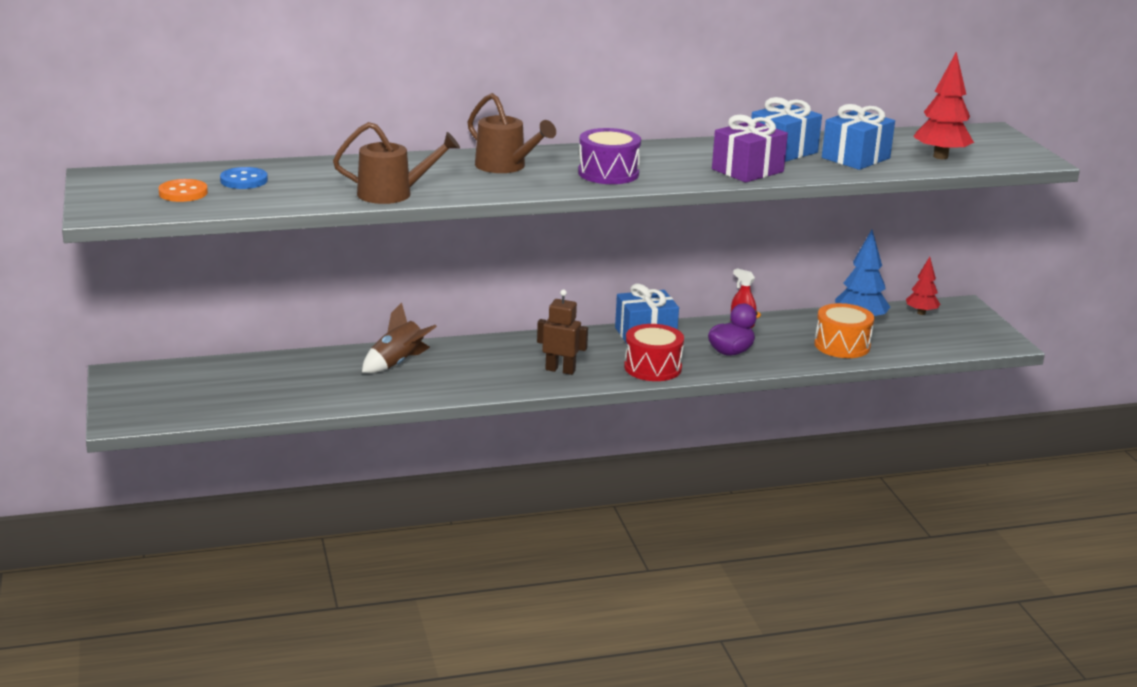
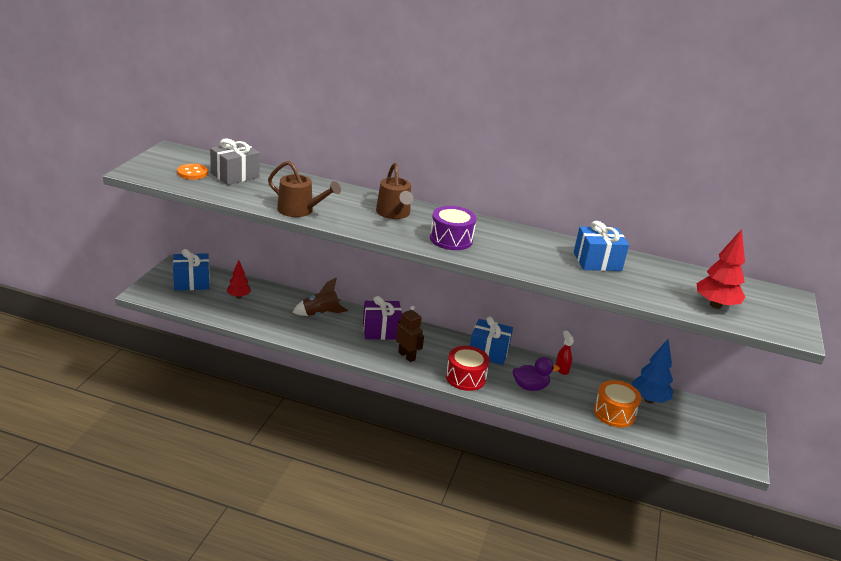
camera: 30 degrees right, 5 degrees up
(244, 180) = (235, 175): blue button -> grey gift
(747, 170) = (549, 268): purple gift -> purple gift (381, 330)
(855, 158) = (645, 284): blue gift -> blue gift (191, 282)
(921, 313) = (704, 411): red tree -> red tree (239, 296)

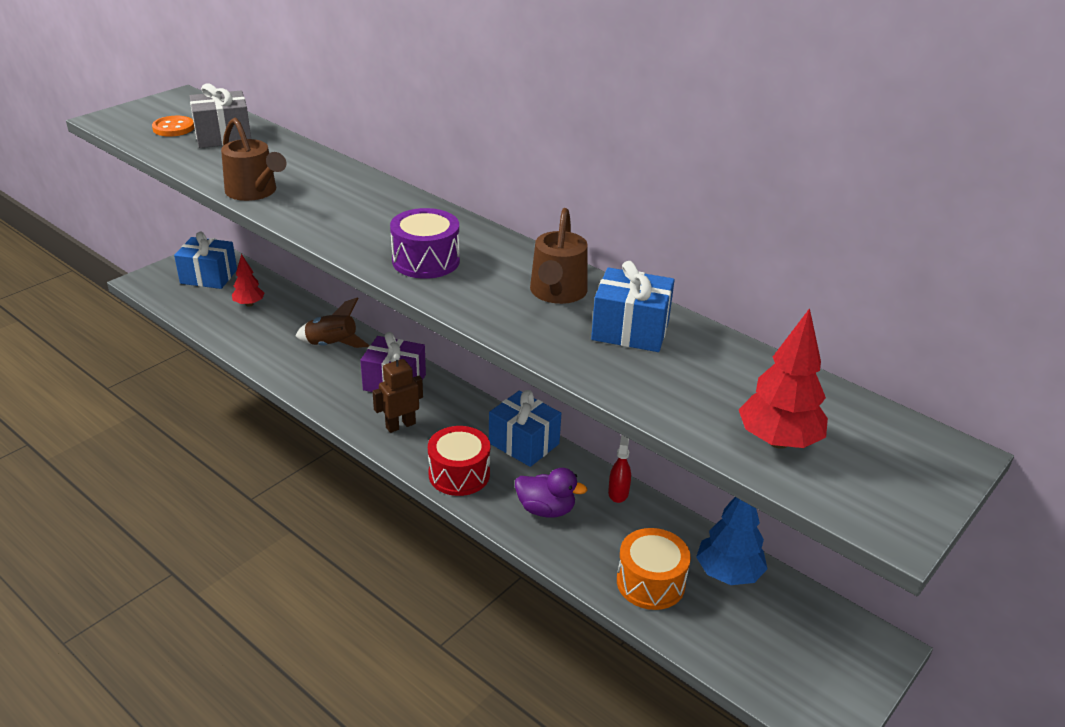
camera: 25 degrees right, 5 degrees up
(394, 213) = (381, 213): brown watering can -> brown watering can (557, 293)
(407, 356) = (400, 425): brown robot -> brown robot turned 105 degrees counterclockwise

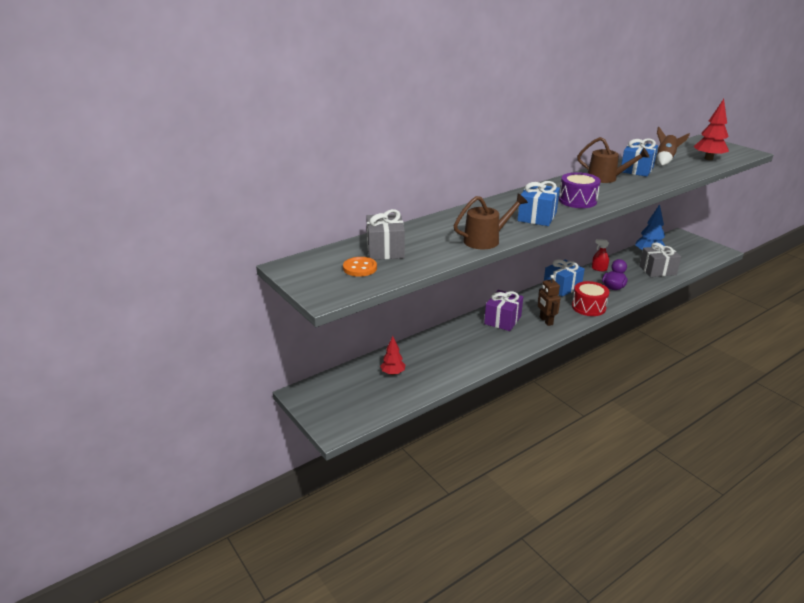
camera: 75 degrees left, 5 degrees down
(209, 277) = (342, 393): blue gift -> blue gift (537, 217)
(332, 345) = (457, 340): brown rocket -> brown rocket (665, 160)
(650, 582) = (657, 270): orange drum -> grey gift

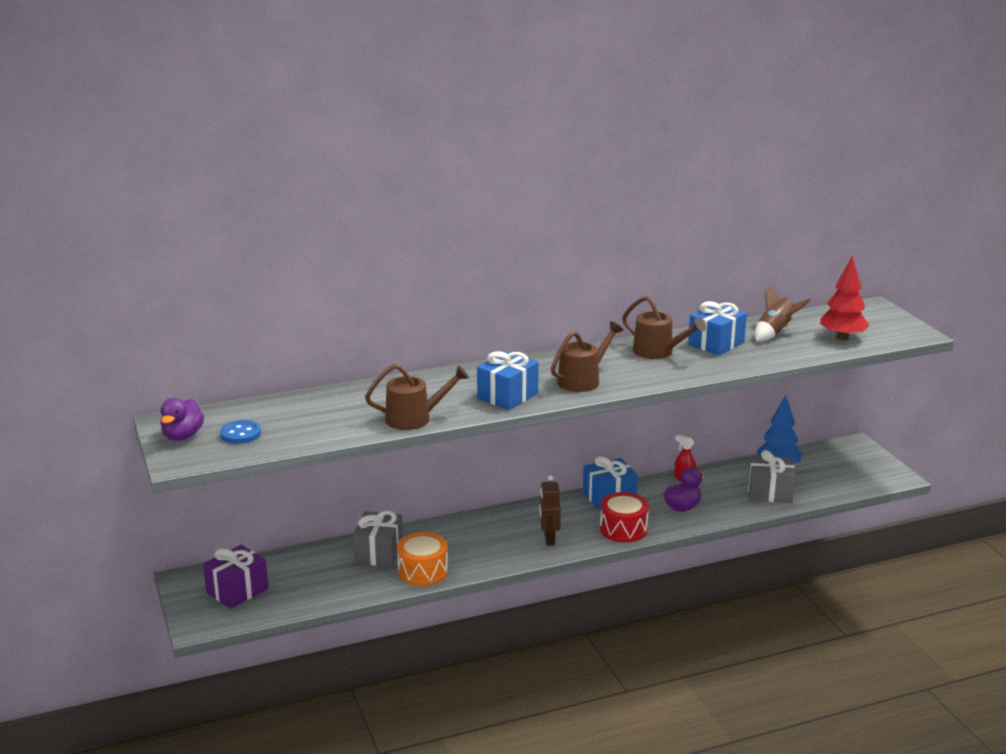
camera: 15 degrees right, 5 degrees down
(312, 276) = (182, 436): none -> purple duck
(360, 268) = (240, 434): orange button -> blue button
(385, 250) = (287, 416): grey gift -> grey gift (379, 553)
(393, 373) = (306, 573): red tree -> none
(477, 358) = (423, 571): none -> orange drum
(502, 320) = (492, 529): purple gift -> purple gift (237, 590)
(577, 200) = (583, 380): purple drum -> brown watering can

